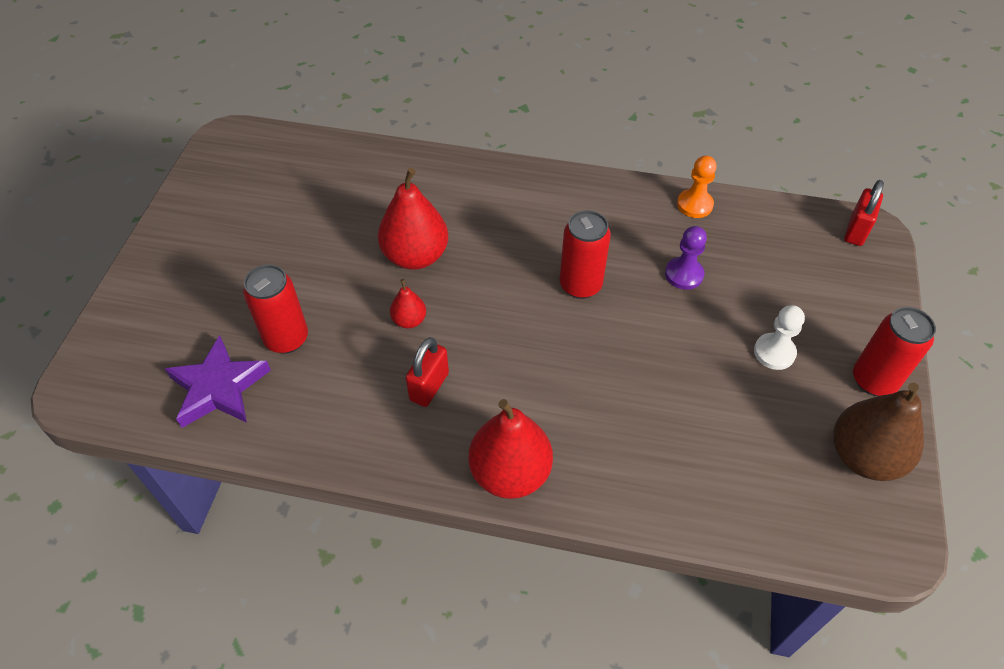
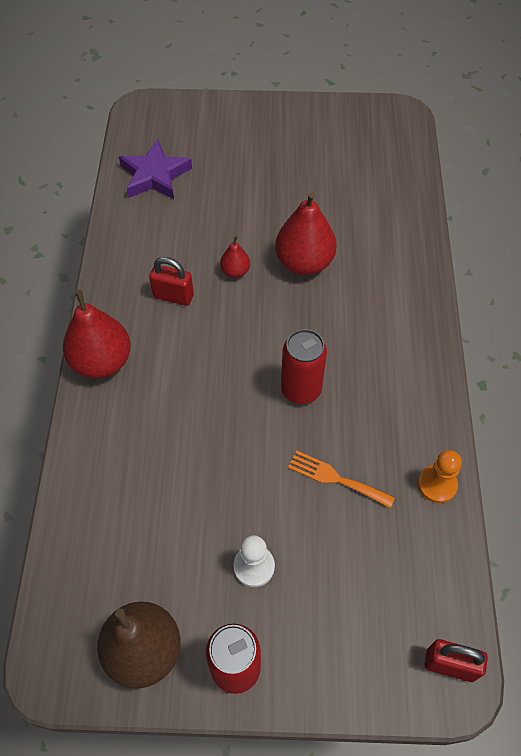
camera: 80 degrees right, 5 degrees up
(286, 338) = (203, 201): red can -> none
(684, 274) = (335, 478): purple pawn -> orange fork

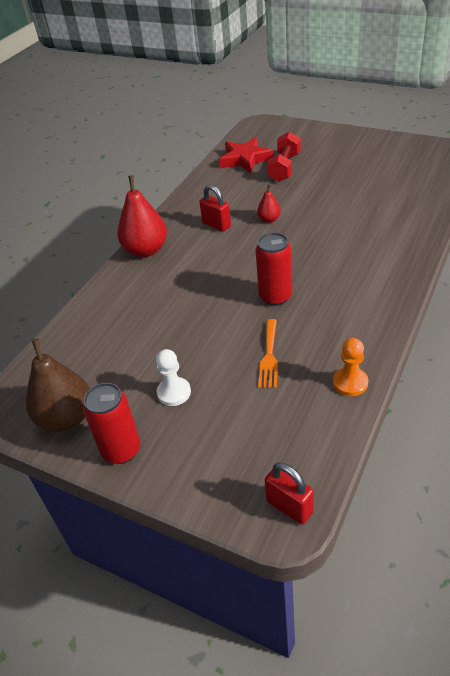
camera: 30 degrees right, 15 degrees down
(155, 175) = (245, 159): purple star -> red star
(213, 180) = (284, 168): none -> red dumbbell
(304, 262) = (324, 224): red pear -> none
(335, 478) = (269, 356): orange fork -> orange fork turned 135 degrees counterclockwise

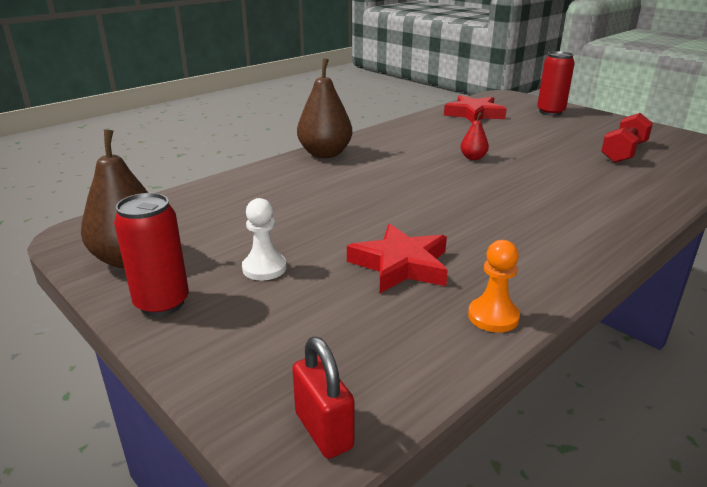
camera: 15 degrees right, 15 degrees down
(146, 250) = (325, 154): red pear -> brown pear
(216, 225) = (412, 151): red padlock -> none
(269, 356) = (400, 265): orange fork -> red star
(275, 296) = (442, 216): red can -> red can (550, 112)
(284, 168) = (513, 126): red dumbbell -> red dumbbell (623, 152)

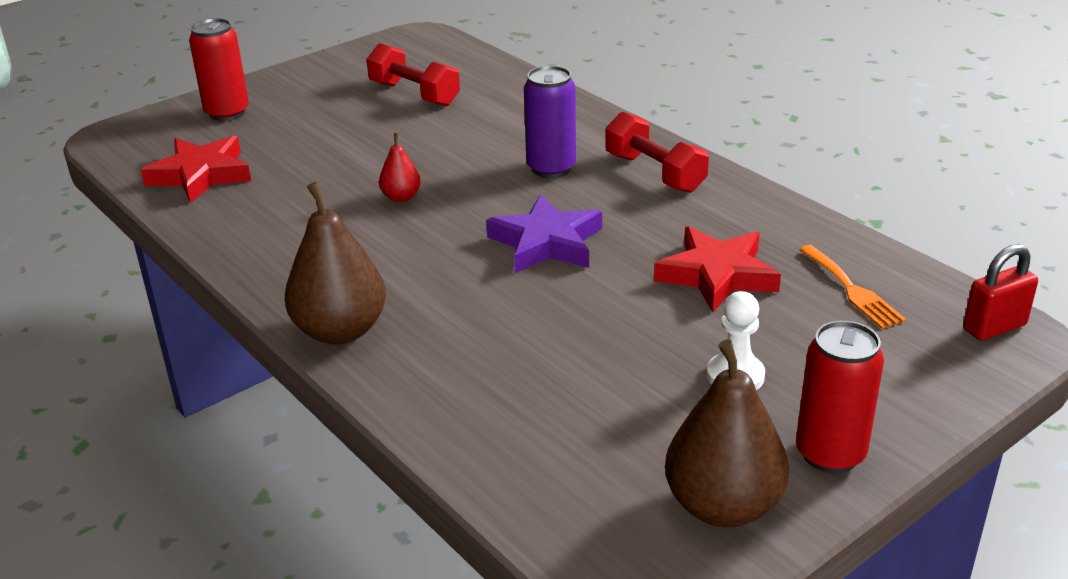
camera: 85 degrees left, 5 degrees up
(387, 334) = (852, 290): none -> orange fork
(431, 201) = (546, 243): none -> purple star
(493, 316) = (808, 230): orange pawn -> none
(541, 200) = (551, 168): none -> purple can
(561, 240) = (654, 173): none -> red dumbbell

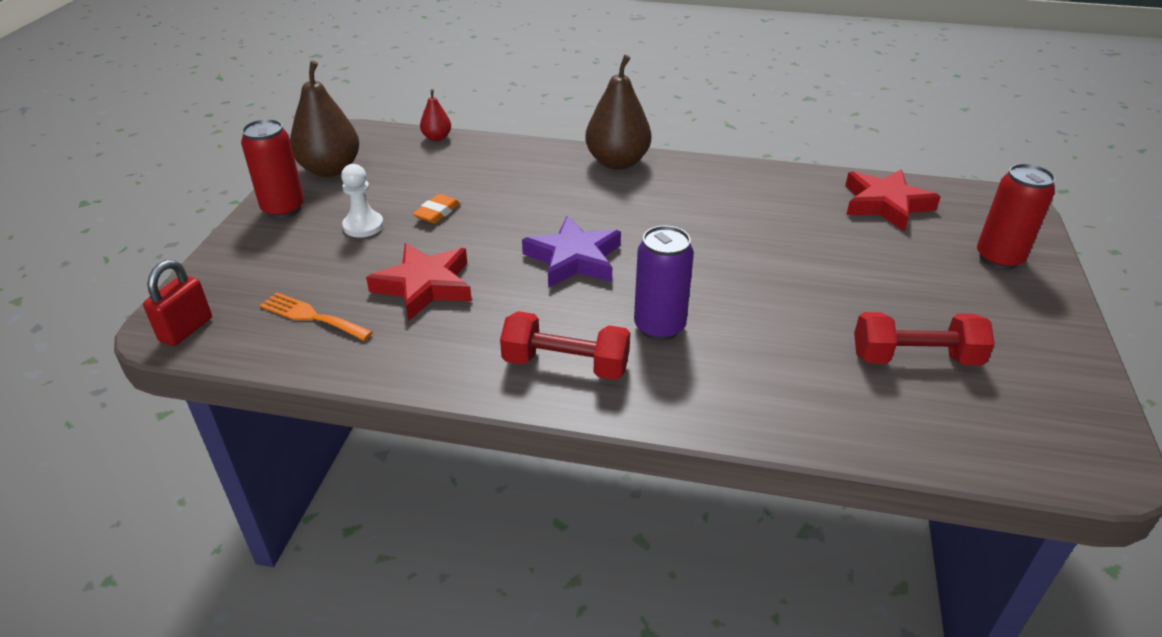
camera: 140 degrees right, 5 degrees up
(401, 197) = (727, 248): red pear -> red pear (437, 138)
(630, 356) = (437, 212): none -> orange eraser

